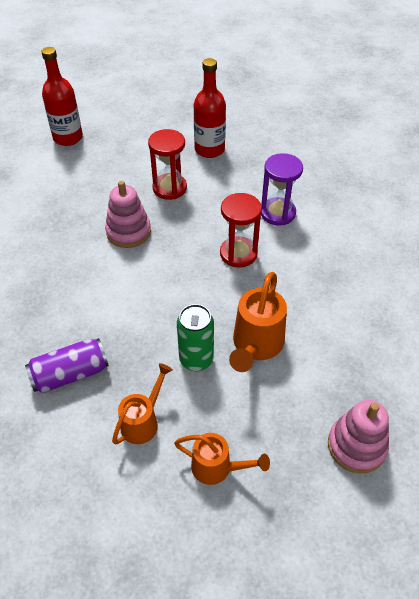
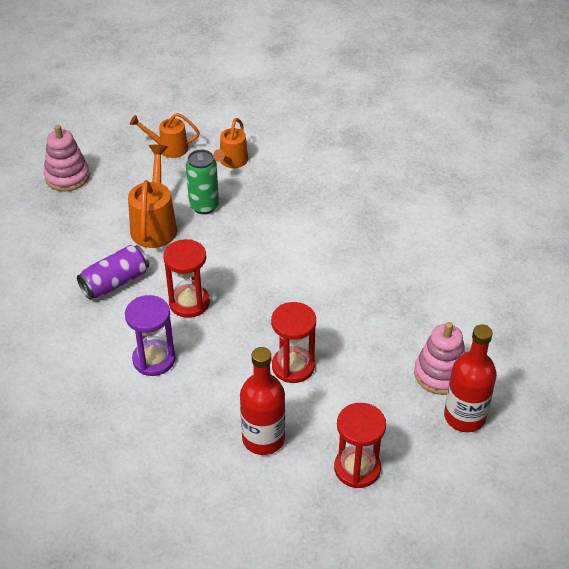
camera: 165 degrees right, 5 degrees down
(70, 374) = (303, 178): purple can -> purple can (115, 282)
(128, 232) = (315, 303): pink stacking toy -> pink stacking toy (440, 374)
(155, 125) = (357, 468): none -> red hourglass

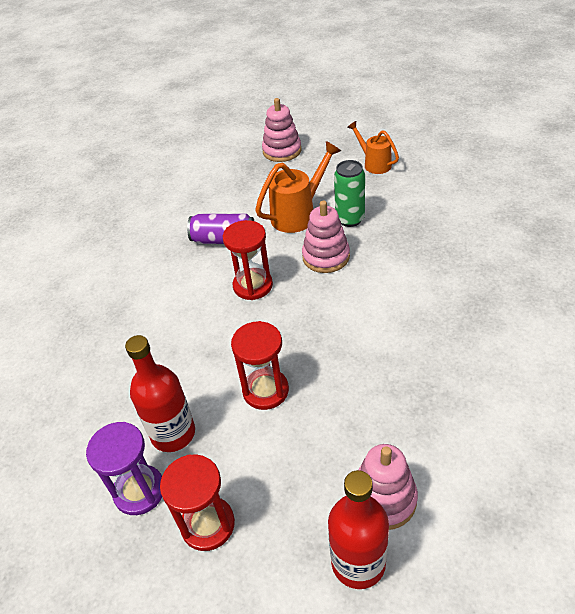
camera: 50 degrees right, 0 degrees up
(154, 359) = (179, 312): purple hourglass -> purple hourglass (139, 491)
(221, 246) = (326, 257): none -> pink stacking toy
(232, 162) = (411, 197): orange watering can -> none

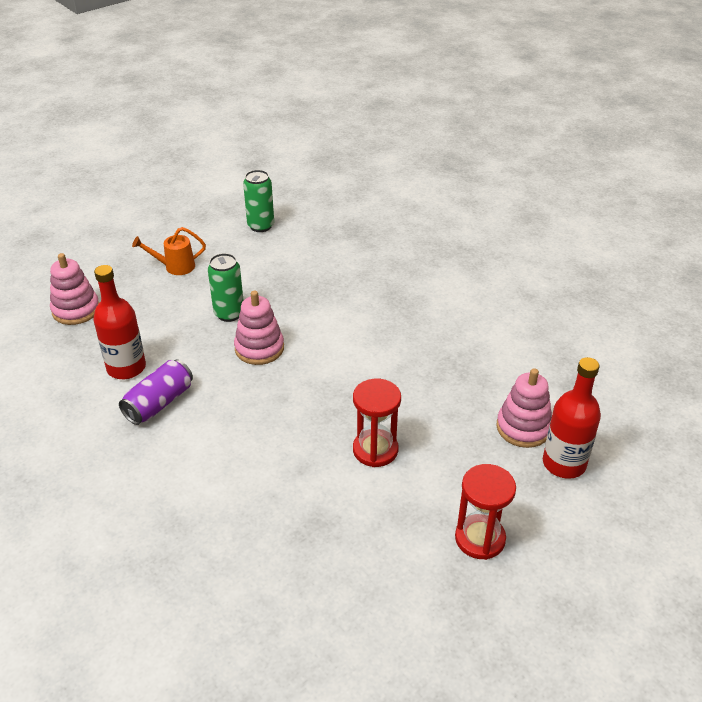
camera: 65 degrees left, 5 degrees down
(139, 491) = (415, 575): purple hourglass -> none
(173, 433) = (371, 530): red bottle -> red bottle (126, 368)
(253, 286) = (245, 408): red hourglass -> none
(298, 214) = (184, 340): orange watering can -> none
(477, 175) = (261, 226): none -> green can

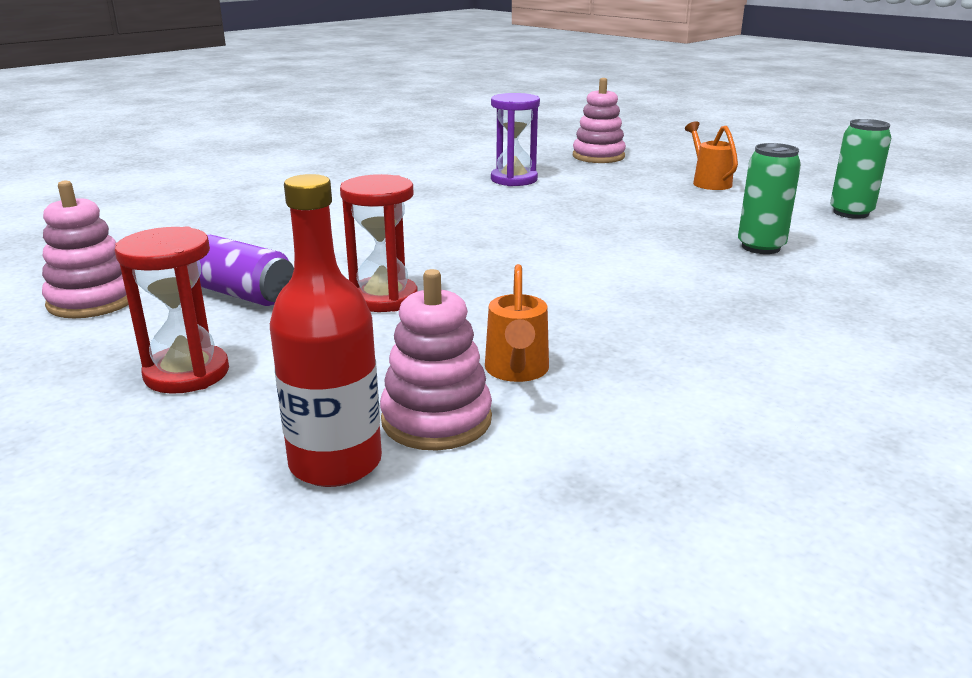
camera: 85 degrees right, 15 degrees down
(126, 368) = (514, 179): red bottle -> purple hourglass
(159, 403) = (461, 195): purple can -> purple can (240, 294)
(229, 314) = (634, 210): green can -> green can (760, 247)
(259, 348) = (573, 228): pink stacking toy -> pink stacking toy (92, 301)
(473, 395) = (517, 371): none -> orange watering can

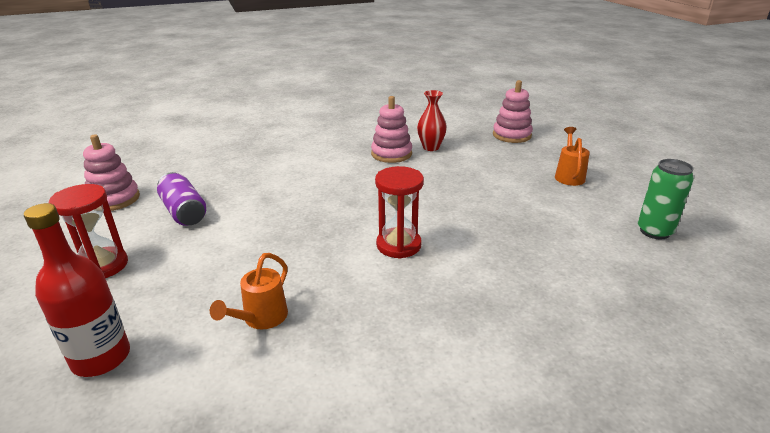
camera: 25 degrees right, 5 degrees up
(383, 298) = (250, 235): red hourglass -> red hourglass (398, 245)
(436, 420) = (180, 343): pink stacking toy -> pink stacking toy (391, 154)
(514, 179) = (431, 147): purple hourglass -> red vase
(760, 247) = (540, 250): green can -> none

